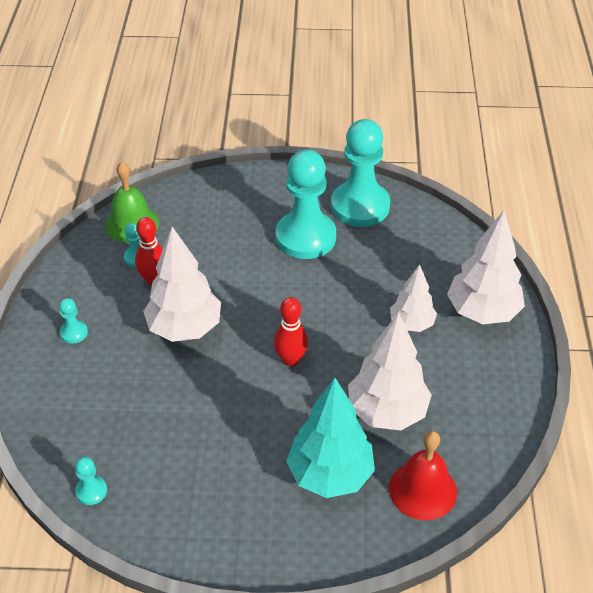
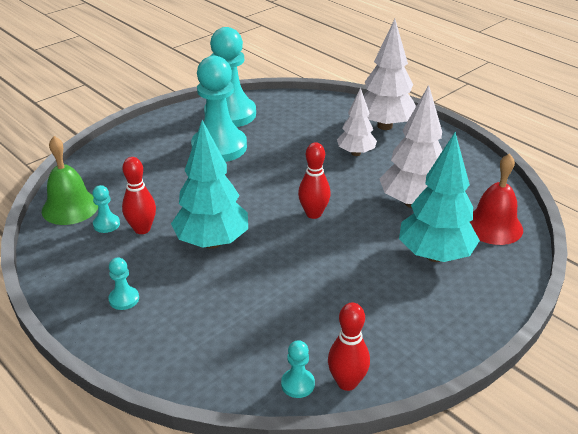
camera: 45 degrees left, 10 degrees down
(121, 518) = (347, 382): none -> red bowling pin
(185, 328) = (212, 242): white tree -> turquoise tree

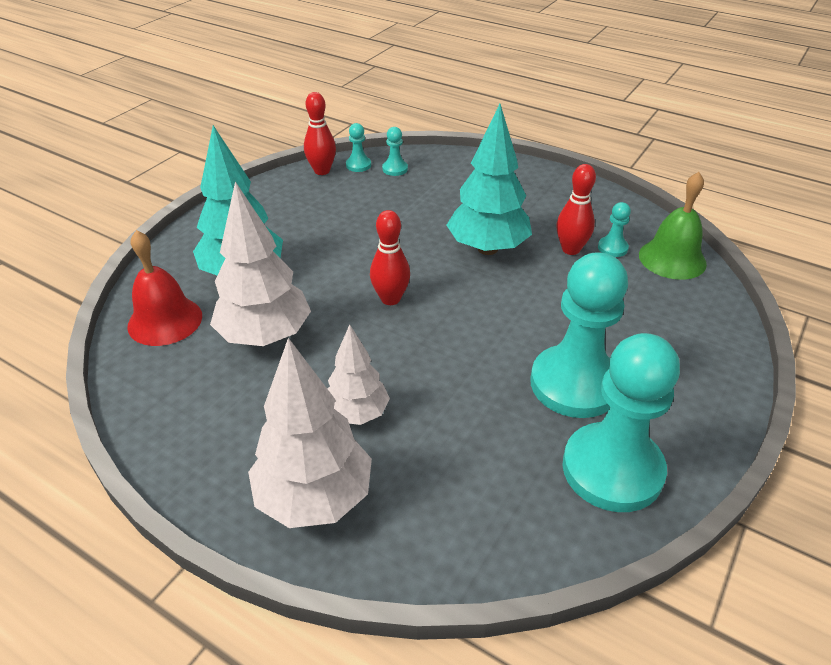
camera: 165 degrees right, 5 degrees up
(124, 299) = (529, 192): turquoise pawn -> turquoise pawn (395, 169)

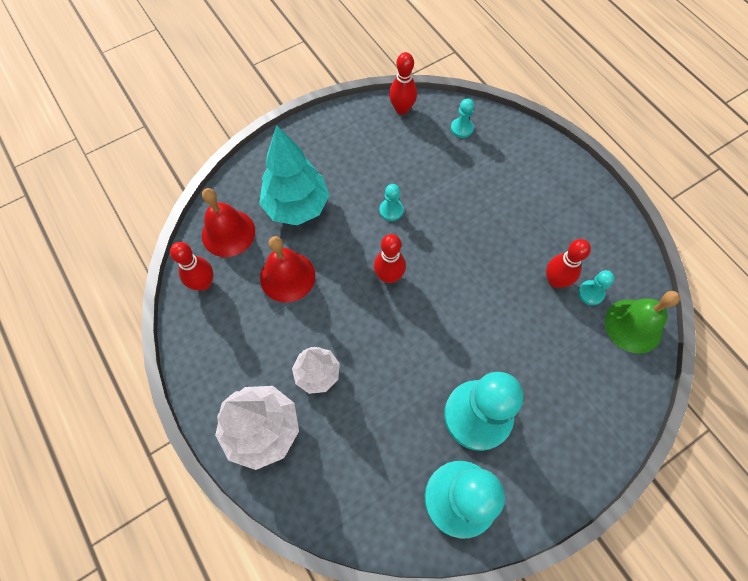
camera: 25 degrees right, 25 degrees up
(153, 377) = (203, 283): none -> red bowling pin
(265, 336) = (287, 276): white tree -> red bell
(358, 165) = (434, 112): turquoise pawn -> turquoise pawn (391, 210)
(487, 249) = (488, 253): turquoise tree -> none

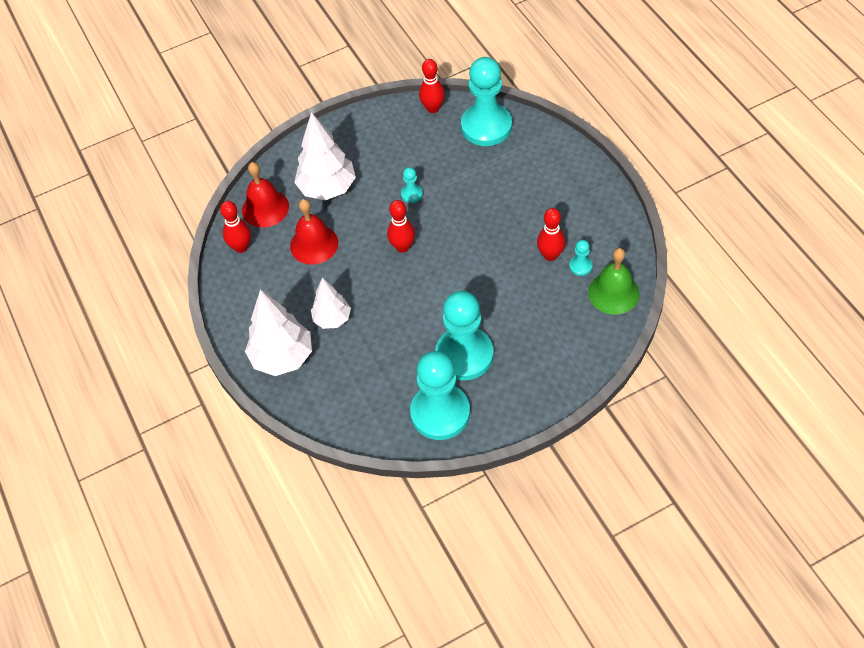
camera: 10 degrees right, 10 degrees down
(297, 206) = (327, 188): turquoise tree -> white tree
(461, 128) = (486, 126): turquoise pawn -> turquoise pawn, size x2.43

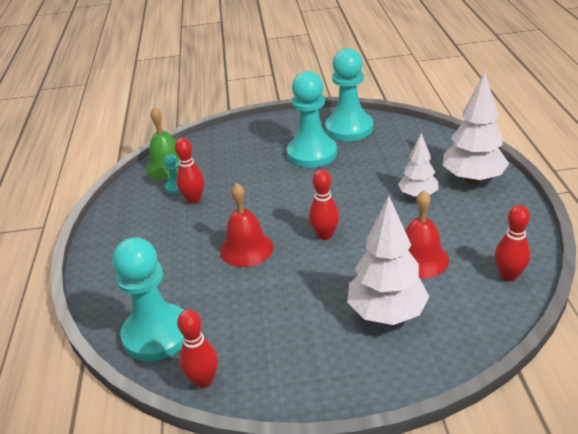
camera: 160 degrees left, 20 degrees down
(265, 208) = (473, 311): red bell -> red bell (246, 248)
(411, 194) = (289, 281): turquoise pawn -> none

